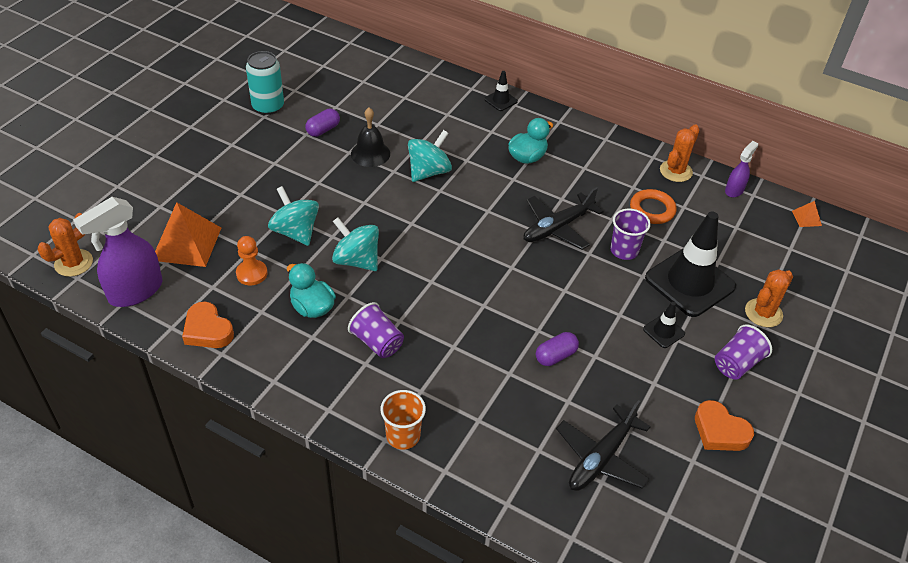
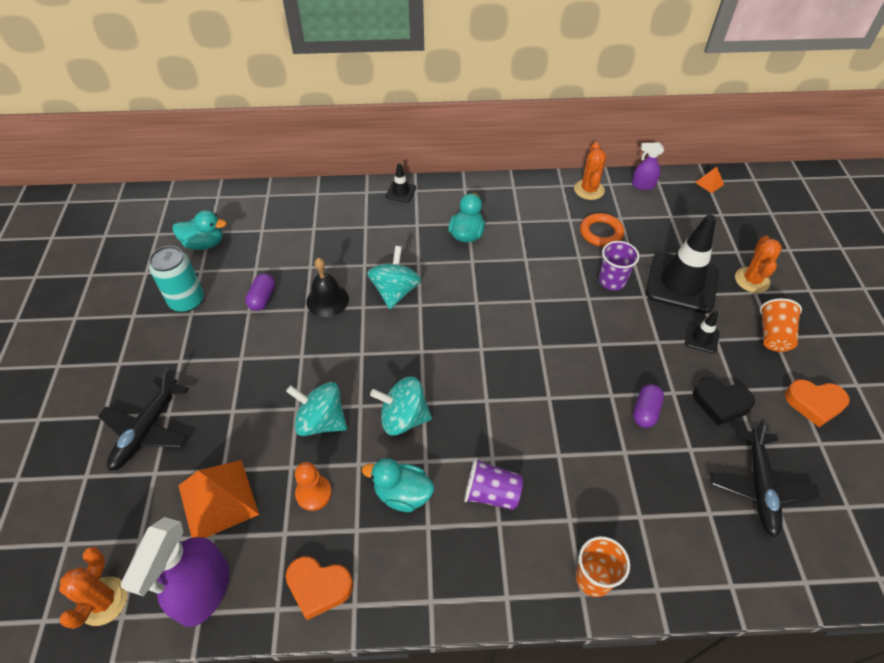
camera: 30 degrees left, 5 degrees up
(312, 72) = (204, 243): none -> turquoise duck
(558, 227) = (545, 287): black plane -> black plane (147, 429)
(630, 385) = (720, 403): none -> black heart
(734, 190) = (643, 185): purple spray bottle -> purple spray bottle turned 90 degrees counterclockwise
(737, 364) = (773, 335): purple cup -> orange cup

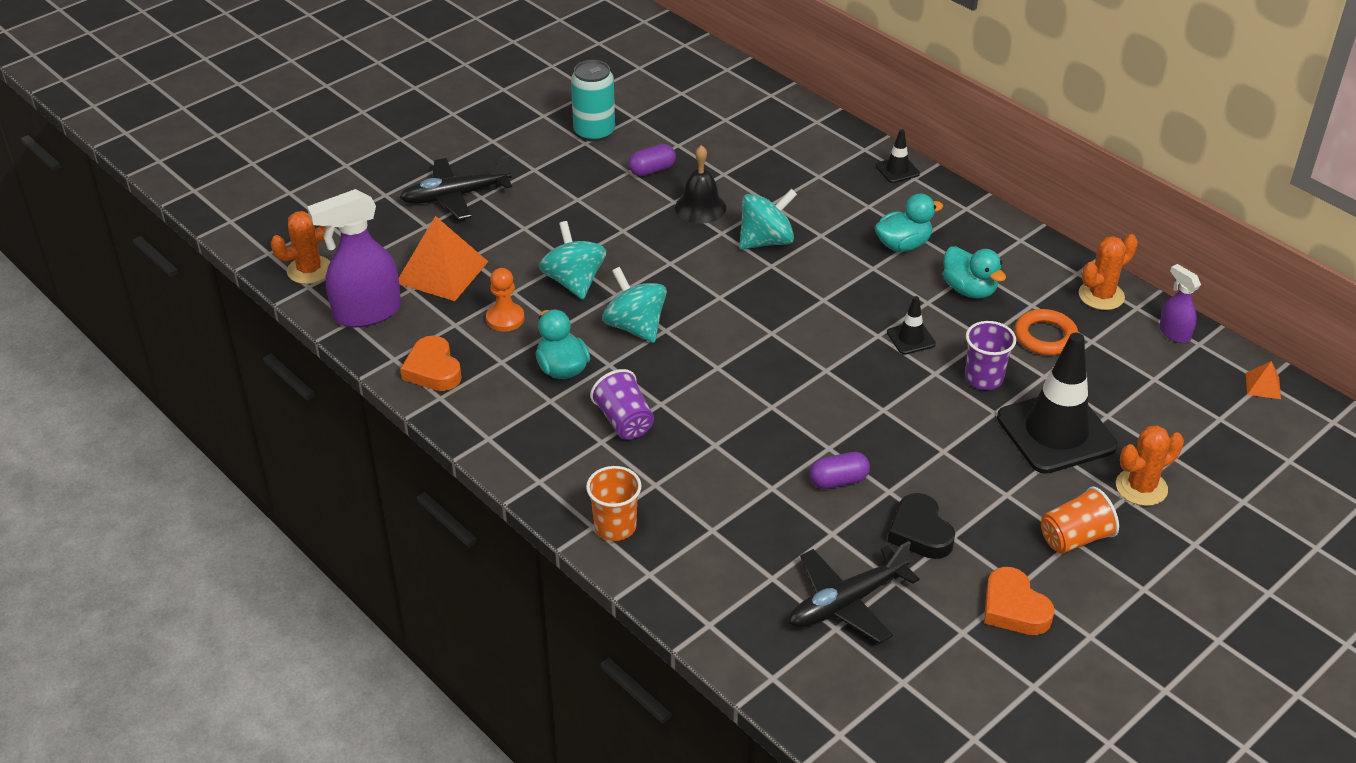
camera: 50 degrees right, 10 degrees down
(204, 243) = (665, 99): turquoise duck -> turquoise duck (969, 290)
(701, 338) = (993, 481): black traffic cone -> black traffic cone (911, 338)

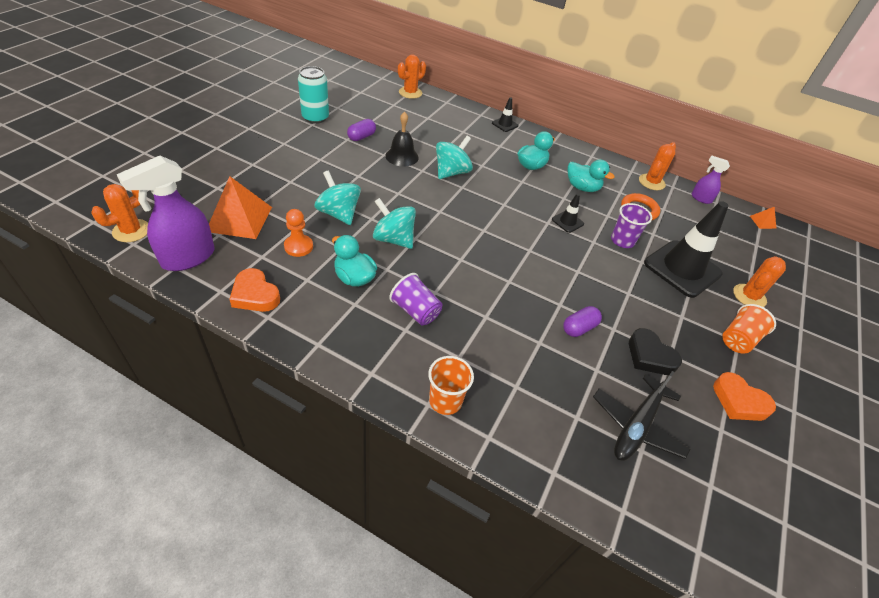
camera: 25 degrees left, 5 degrees up
(456, 196) = (233, 165): black plane -> none
(763, 100) = (410, 93): none -> orange cactus

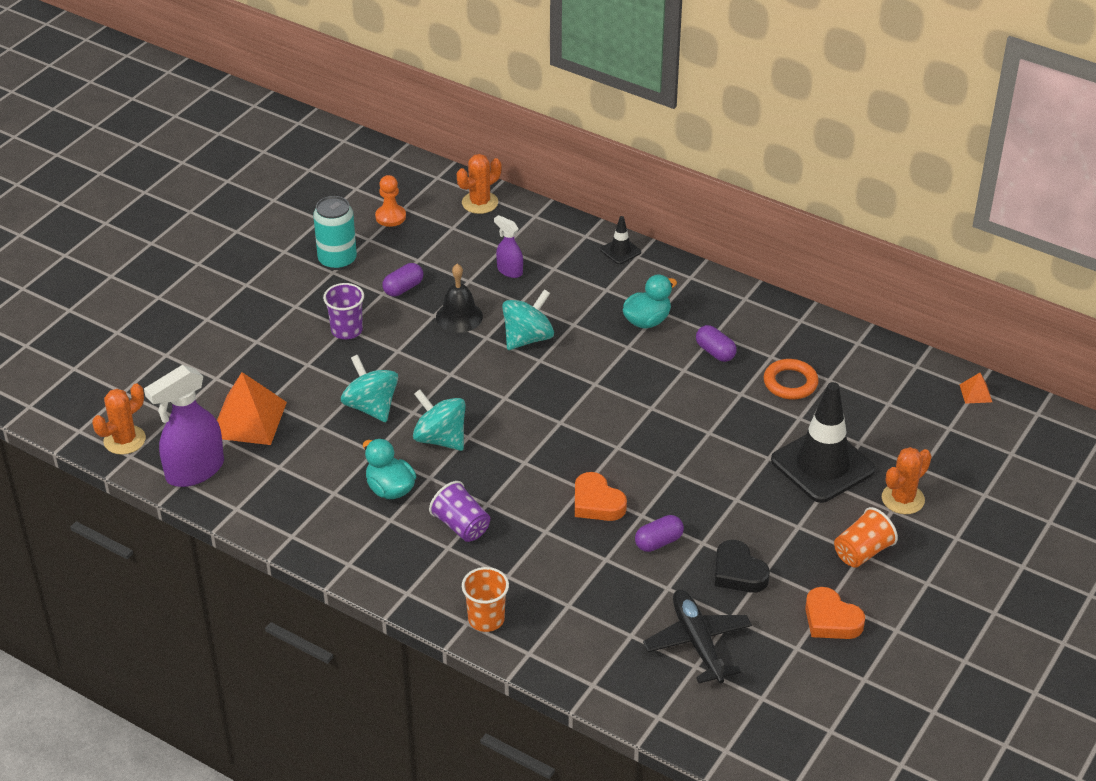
camera: 10 degrees right, 5 degrees down
(255, 295) = (275, 512): orange heart -> orange heart (597, 502)
(298, 246) = (322, 453): orange pawn -> orange pawn (390, 217)
(567, 222) = (679, 405): black traffic cone -> none
(582, 187) = (715, 352): turquoise duck -> purple capsule
(622, 240) = (750, 429): purple cup -> purple cup (346, 330)
(637, 425) = (698, 643): black plane -> black plane turned 120 degrees clockwise
(651, 182) = (826, 337): orange cactus -> none
(700, 198) = (893, 360): purple spray bottle -> purple spray bottle (509, 271)

